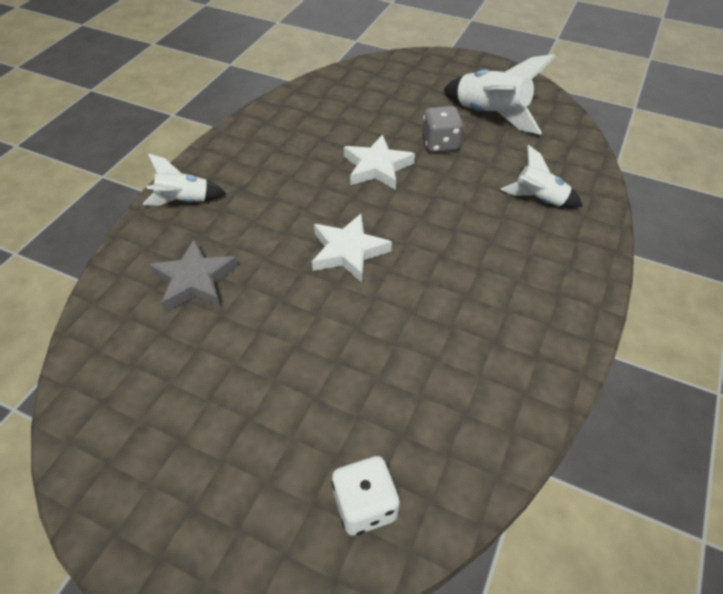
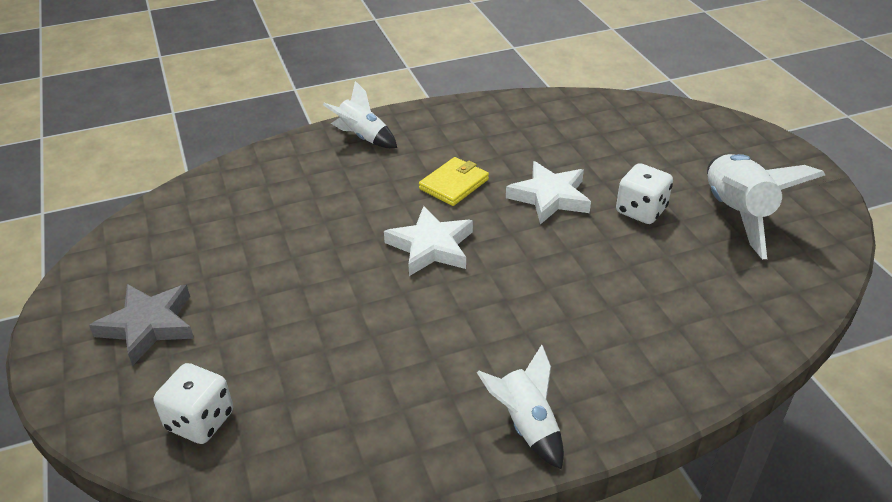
camera: 45 degrees right, 10 degrees down
(195, 280) = (297, 196): grey star -> grey star (148, 326)
(303, 196) = (454, 184): none -> yellow wallet
(440, 144) = (641, 211): grey dice -> white dice
(539, 199) = (673, 316): white rocket -> white rocket (526, 424)

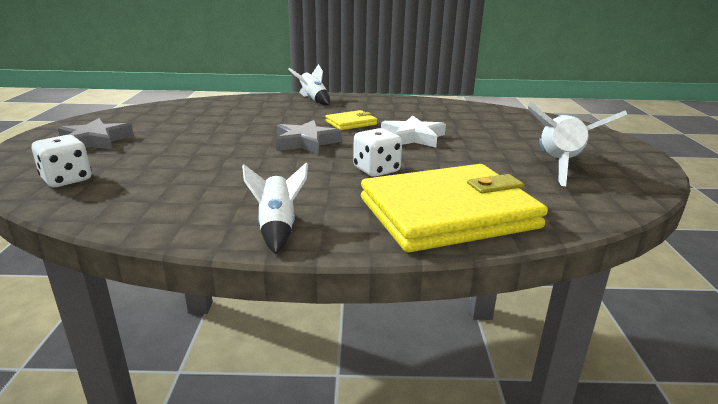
camera: 20 degrees right, 15 degrees down
(431, 247) = (305, 142): white star -> grey star
(641, 211) = (478, 152): white dice -> white dice (376, 170)
(677, 340) = (448, 213): none -> yellow wallet

